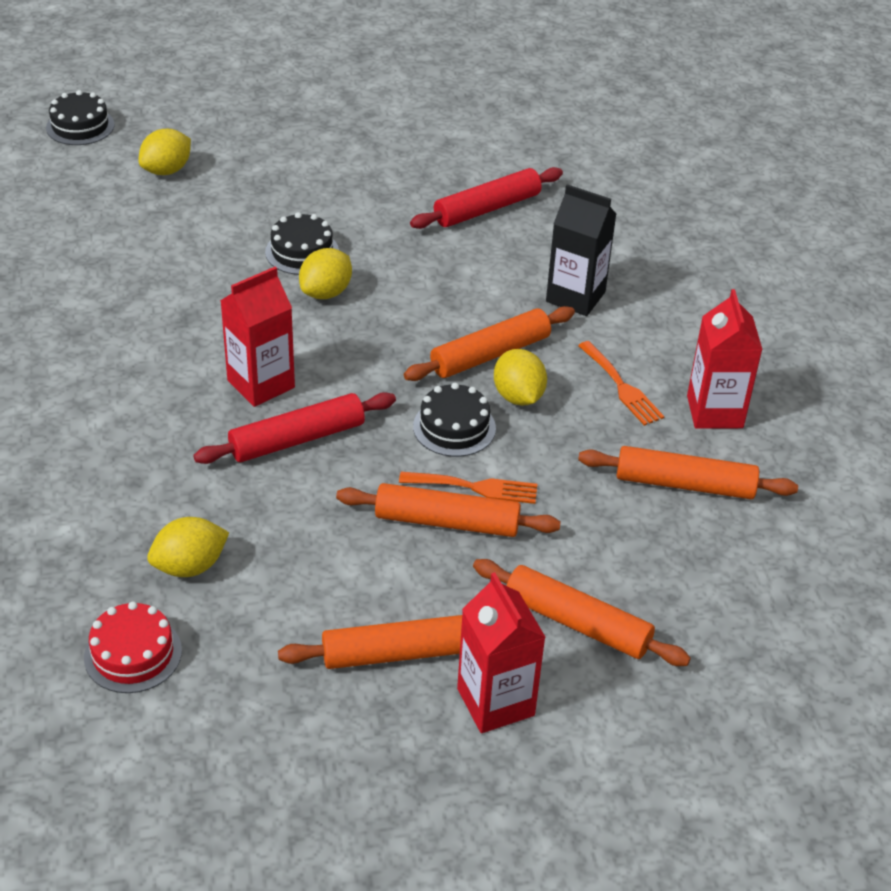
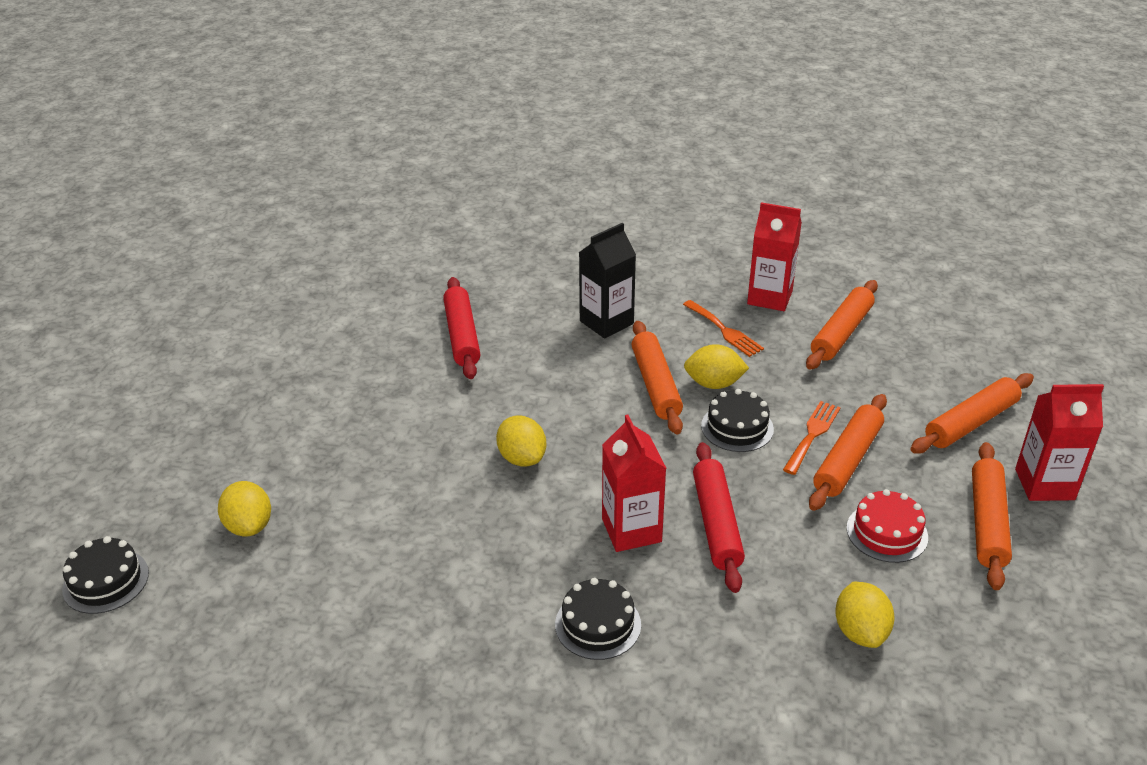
camera: 65 degrees left, 5 degrees down
(133, 654) = (963, 695): red cake -> red cake (887, 532)
(302, 252) = (452, 459): black cake -> black cake (598, 624)
(622, 387) = (724, 330): orange fork -> orange fork turned 60 degrees clockwise

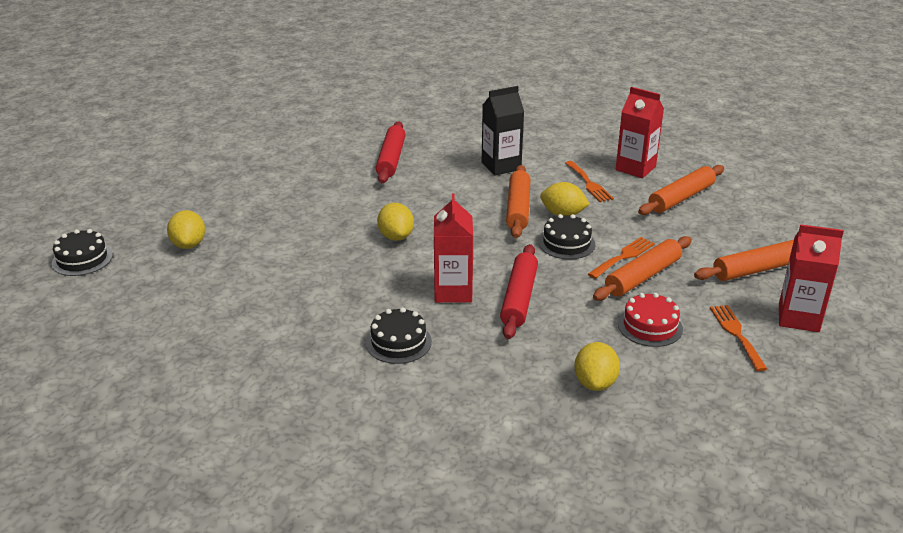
camera: 15 degrees right, 5 degrees down
(987, 522) = (736, 334): orange rolling pin -> orange fork

